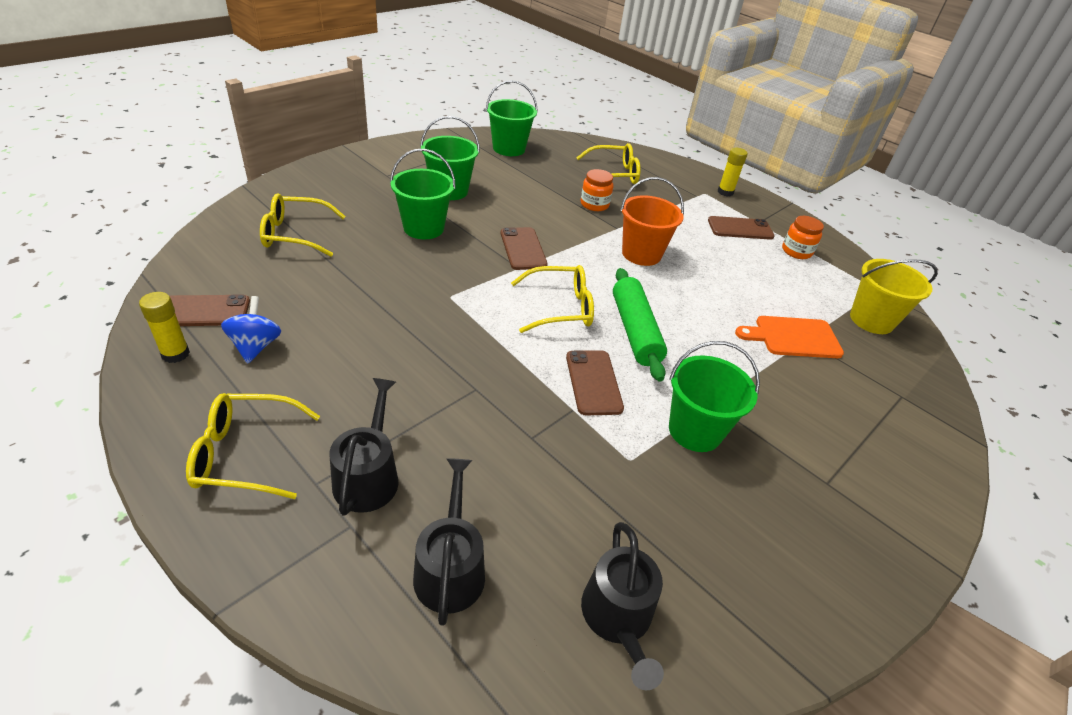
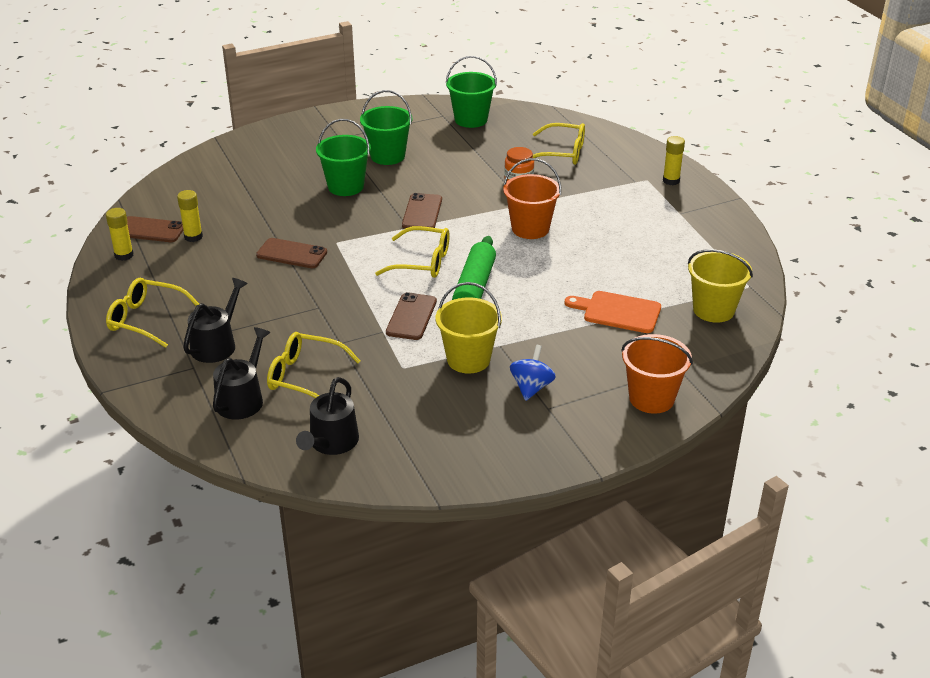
camera: 25 degrees right, 5 degrees down
(256, 346) = (177, 257): blue spinning top -> blue spinning top (531, 387)
(266, 313) = (193, 237): none -> yellow glue stick
(295, 234) = (239, 181): yellow glasses -> yellow glasses (305, 376)
(695, 430) = (468, 359): green bucket -> yellow bucket
(740, 229) = (654, 217): brown phone -> brown phone (291, 254)
(796, 251) = (695, 244): orange jar -> none
(912, 442) = (651, 398): none -> orange bucket

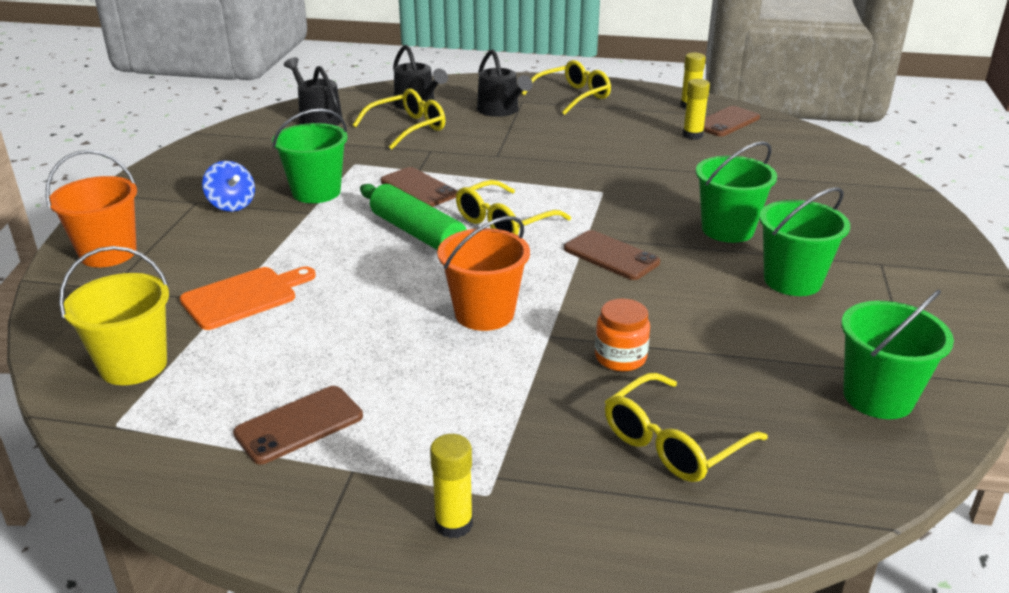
camera: 125 degrees right, 5 degrees down
(291, 254) = (606, 167): brown phone -> brown phone (299, 425)
(468, 359) = (316, 192): yellow bucket -> green bucket

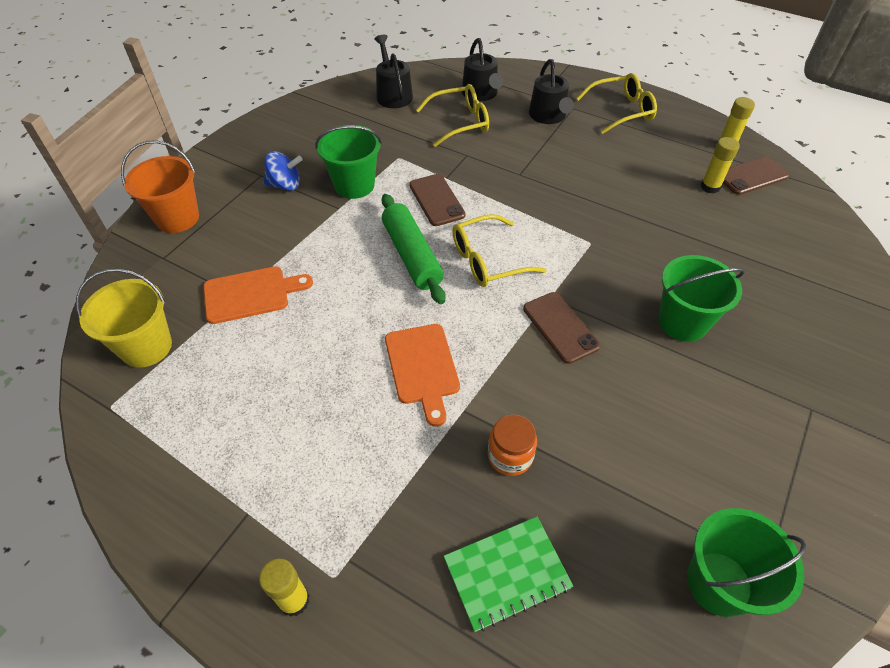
camera: 20 degrees right, 20 degrees up
(232, 205) = (285, 185): blue spinning top -> blue spinning top turned 75 degrees counterclockwise
(299, 425) = (231, 450): brown phone -> none
(484, 313) = (422, 368): orange bucket -> orange cutting board
(673, 442) = (507, 573): yellow glasses -> green notebook
(792, 281) = (712, 406): green bucket -> none

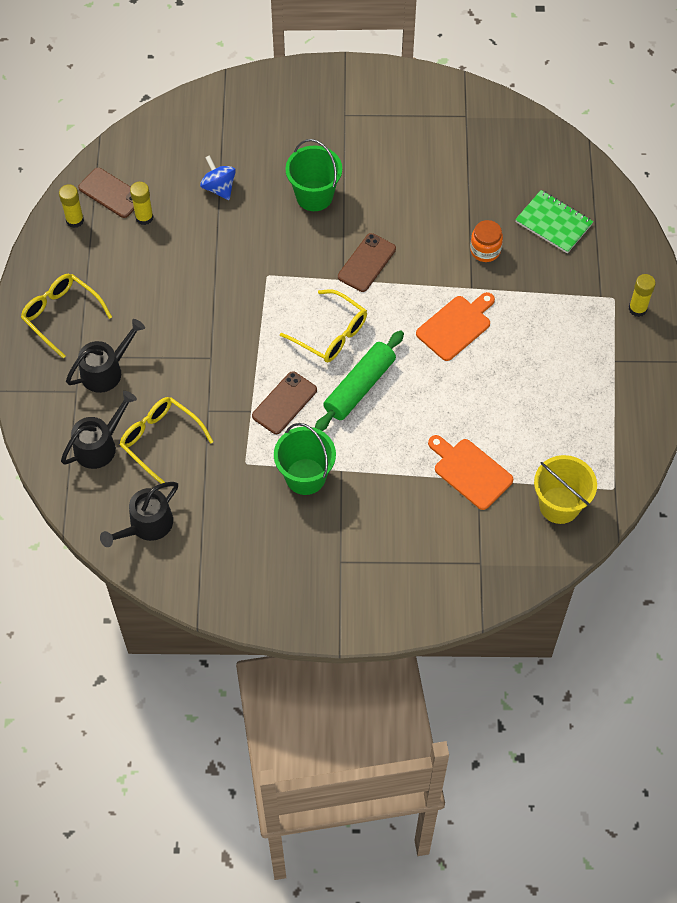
camera: 120 degrees left, 10 degrees up
(177, 218) = (434, 588): orange bucket -> none
(285, 185) = (340, 532): blue spinning top -> blue spinning top (219, 187)
(719, 583) = (491, 133): green bucket -> none

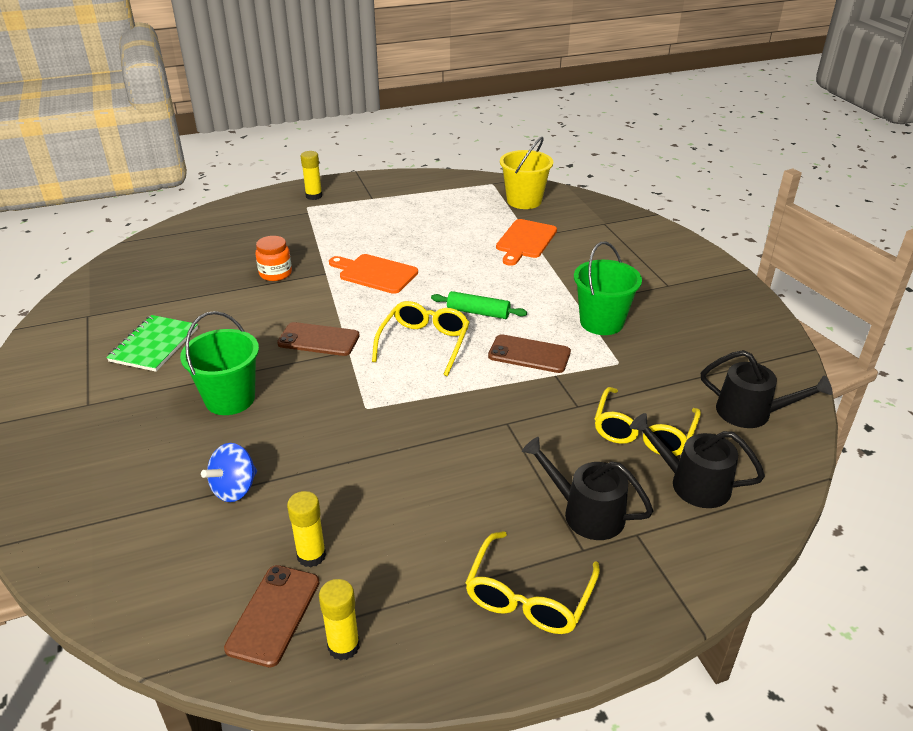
camera: 110 degrees left, 25 degrees down
(359, 387) = (478, 312): green rolling pin -> green rolling pin, size x0.65
(553, 223) = (230, 244): green notebook -> green notebook (154, 345)

